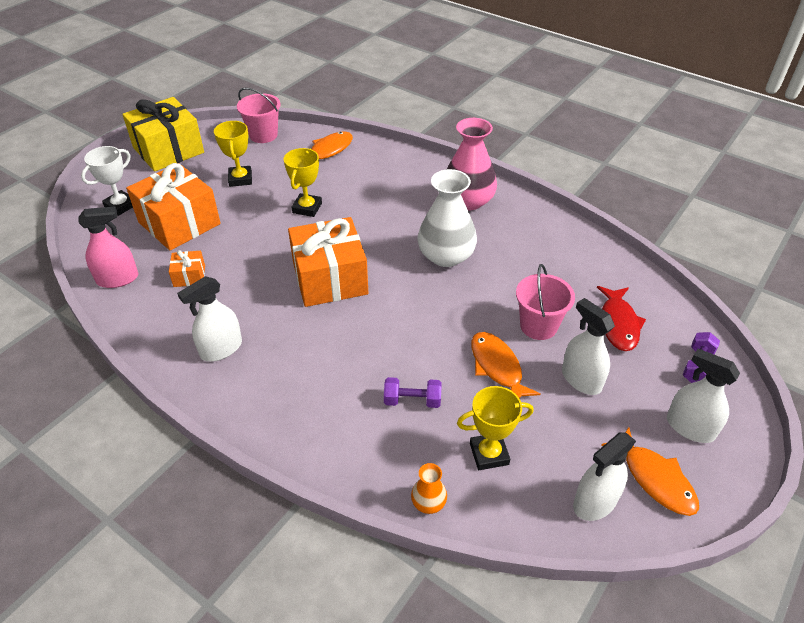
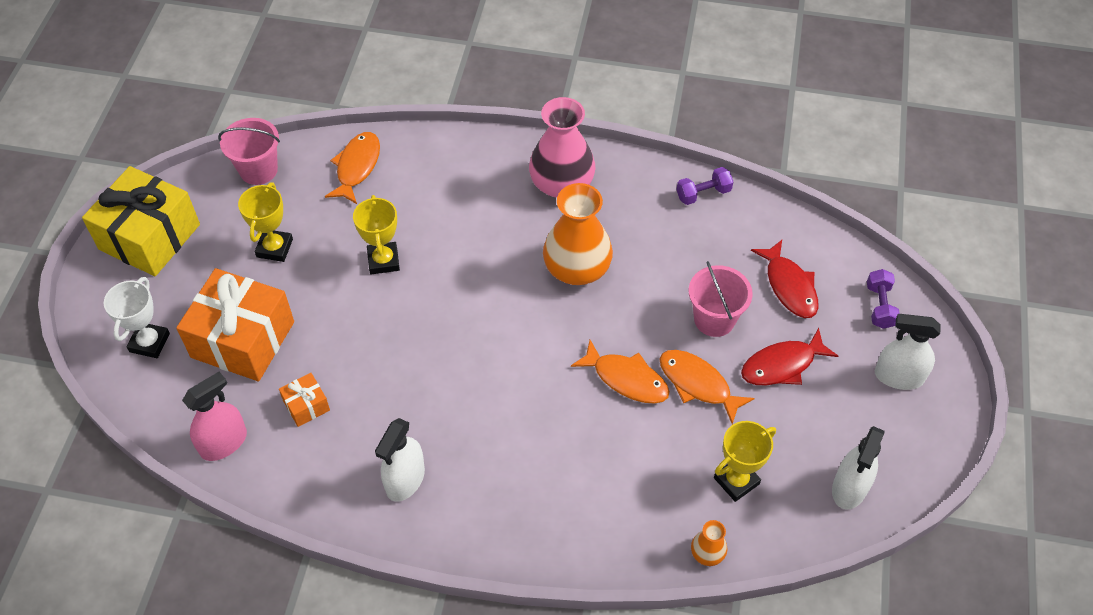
camera: 25 degrees left, 10 degrees up
(240, 179) = (274, 248): yellow trophy -> yellow trophy turned 45 degrees clockwise
(330, 278) = (468, 346): orange gift -> none
(412, 400) = (636, 456): purple dumbbell -> purple dumbbell (703, 194)
(446, 256) = (577, 268): white vase -> orange vase
(581, 379) = (782, 365): white spray bottle -> red fish
(655, 479) = (889, 442): orange fish -> orange fish (626, 379)

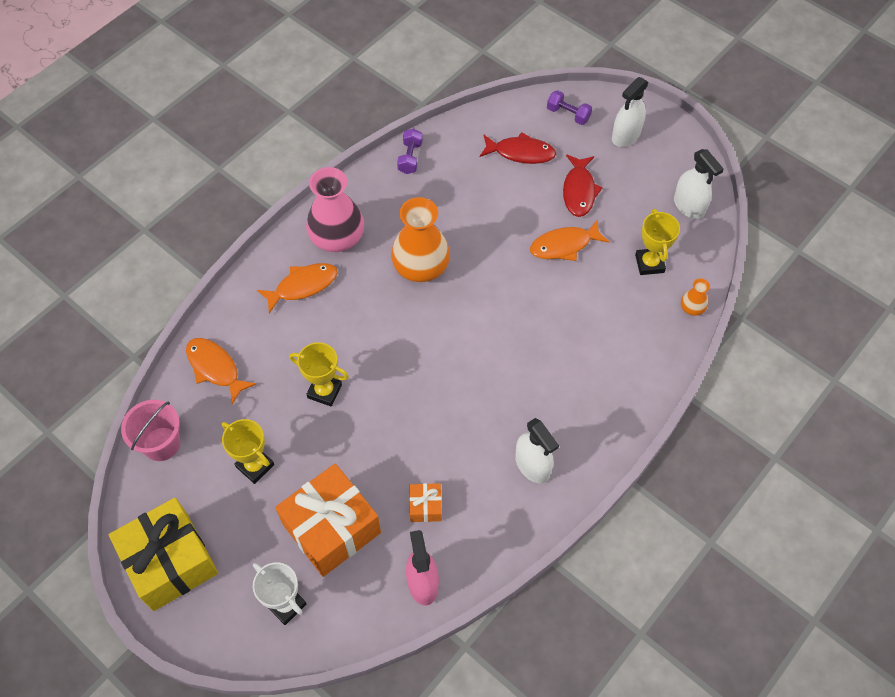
camera: 60 degrees left, 5 degrees up
(626, 379) = (534, 285): orange fish -> orange fish (303, 286)
(714, 319) = (519, 208): pink bucket -> none

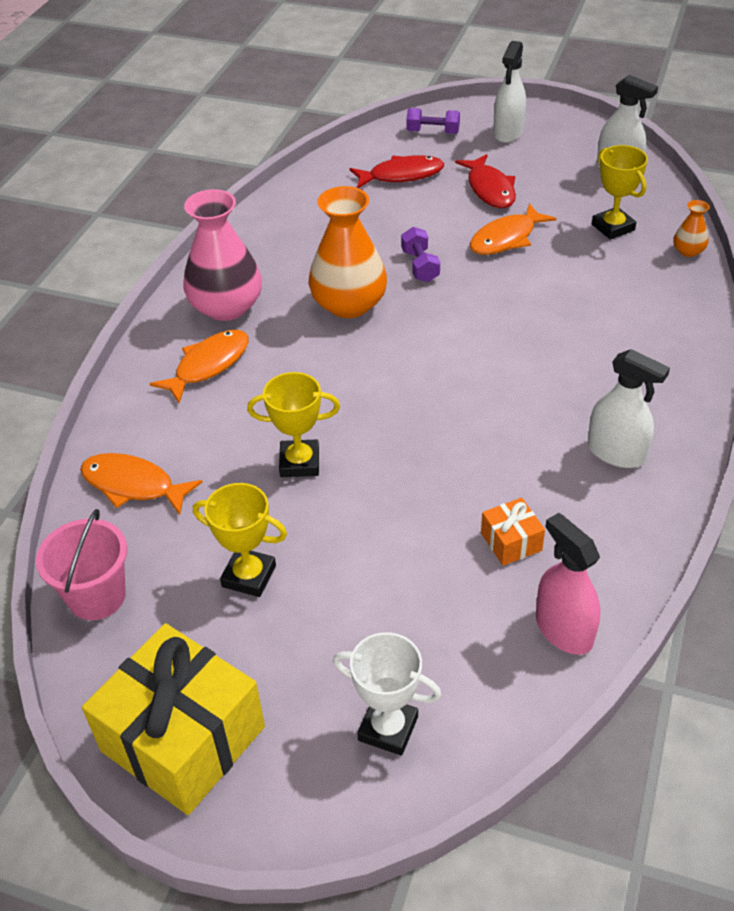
camera: 20 degrees left, 15 degrees down
(331, 528) = (399, 611): orange gift -> none
(410, 158) = (274, 212): purple dumbbell -> purple dumbbell (420, 266)

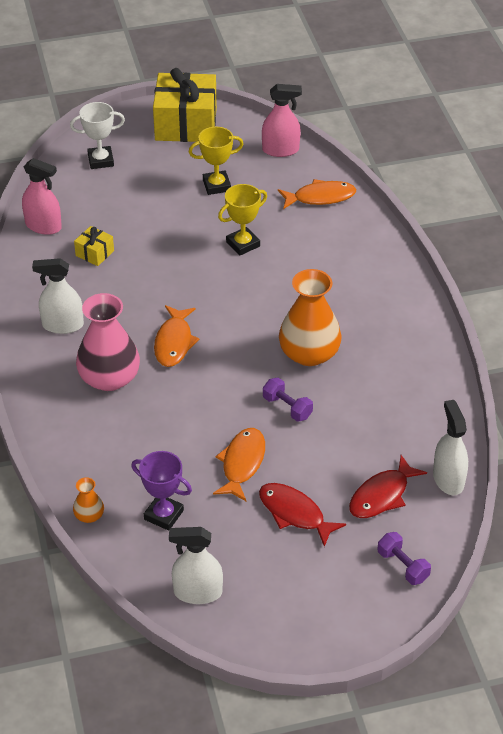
camera: 145 degrees right, 0 degrees up
(97, 596) = (280, 150): pink bucket -> pink spray bottle
(208, 365) = (355, 274): orange fish -> orange fish (174, 342)
(226, 307) = (389, 316): pink vase -> pink vase (109, 378)
(433, 132) = (402, 566): purple dumbbell -> purple dumbbell turned 75 degrees clockwise
(508, 132) = (333, 599): white spray bottle -> white spray bottle (448, 479)
(511, 541) = (94, 253): orange gift -> yellow gift
(613, 227) = (164, 515): yellow trophy -> purple trophy

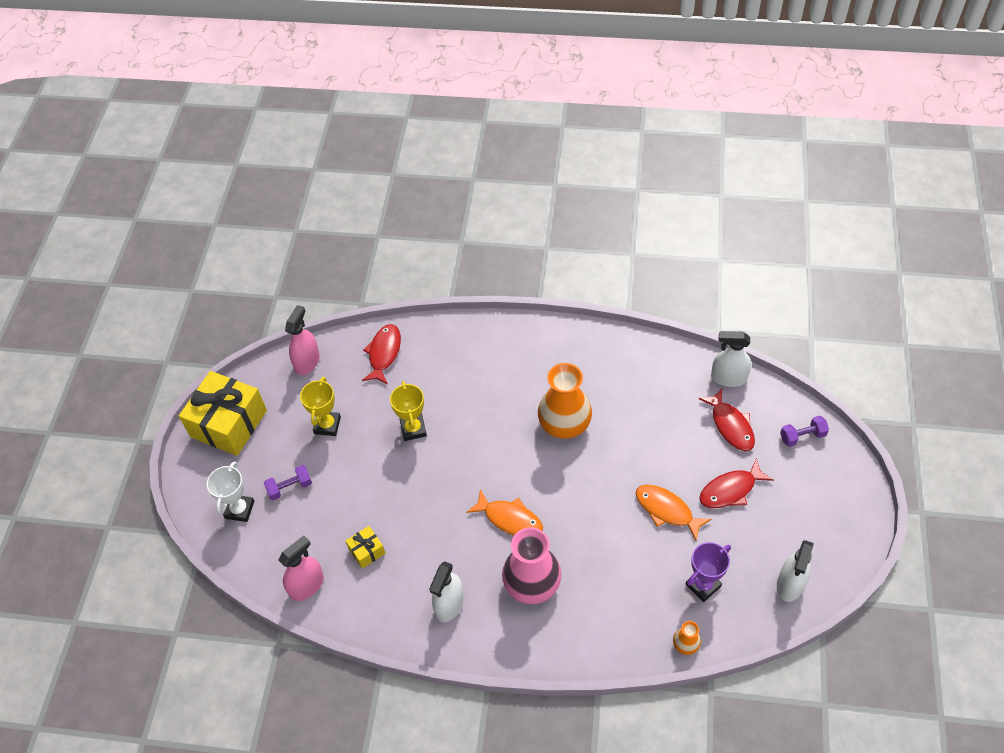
camera: 65 degrees left, 10 degrees up
(287, 407) = (618, 458): purple dumbbell -> purple dumbbell (290, 487)
(320, 197) = (384, 353): orange fish -> red fish

